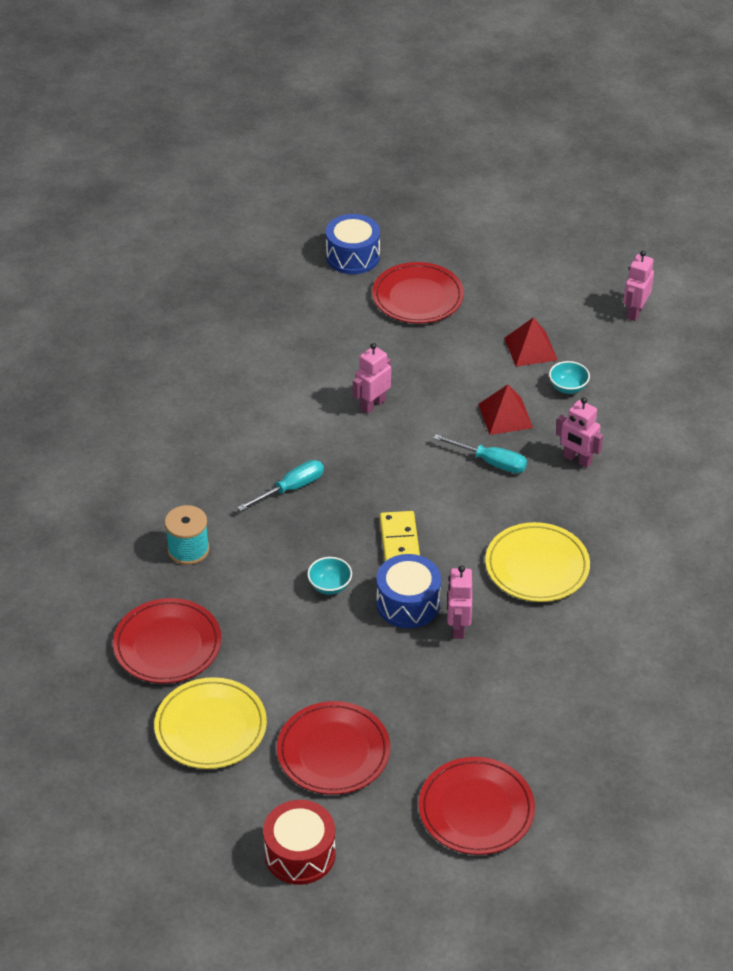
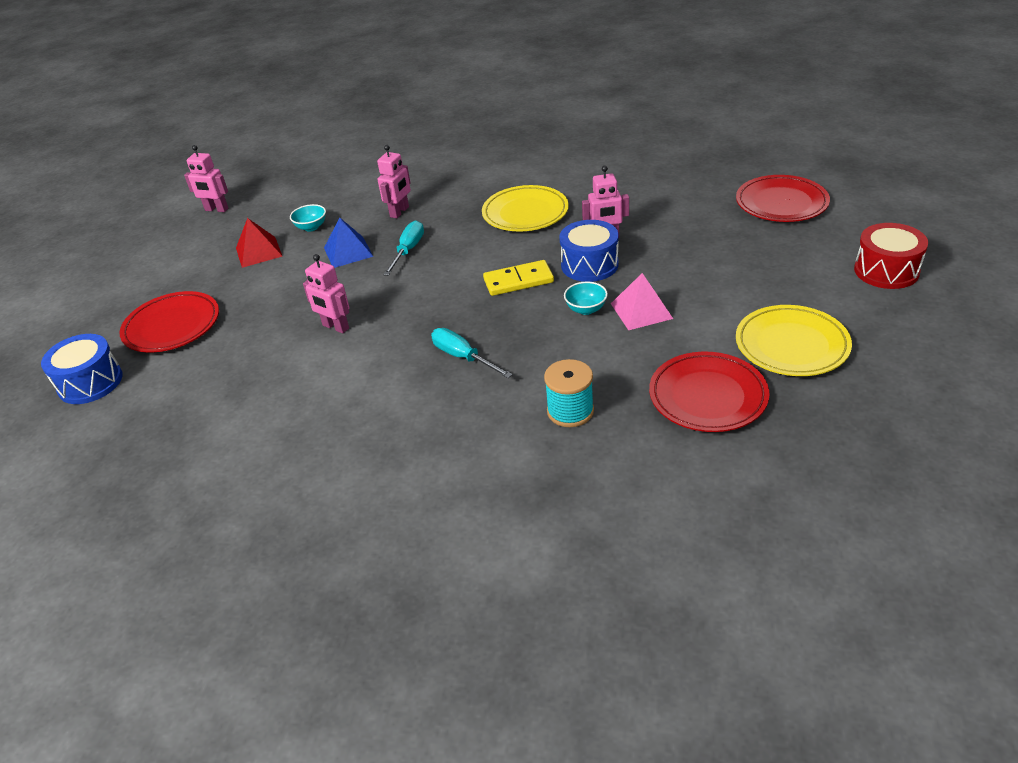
camera: 95 degrees left, 5 degrees down
(310, 627) = (641, 311): none -> pink pyramid
(333, 752) = (772, 273): red plate -> none
(505, 416) = (348, 252): red pyramid -> blue pyramid

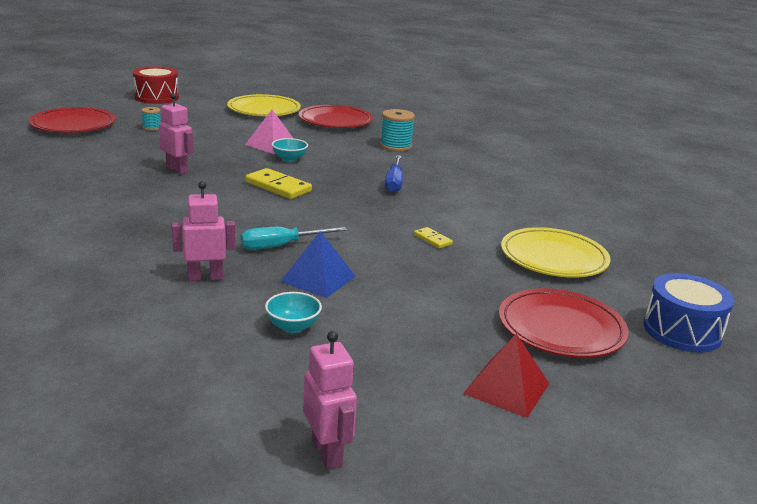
camera: 135 degrees left, 15 degrees down
(259, 252) = (383, 341): red pyramid -> red pyramid (506, 388)
(335, 327) = (433, 239): pink robot -> yellow domino
(463, 357) = (394, 183): turquoise screwdriver -> blue screwdriver
(525, 213) = (156, 209): yellow plate -> yellow plate (553, 258)
(589, 265) = (227, 168): blue drum -> none
(749, 246) = (152, 128): none -> turquoise spool

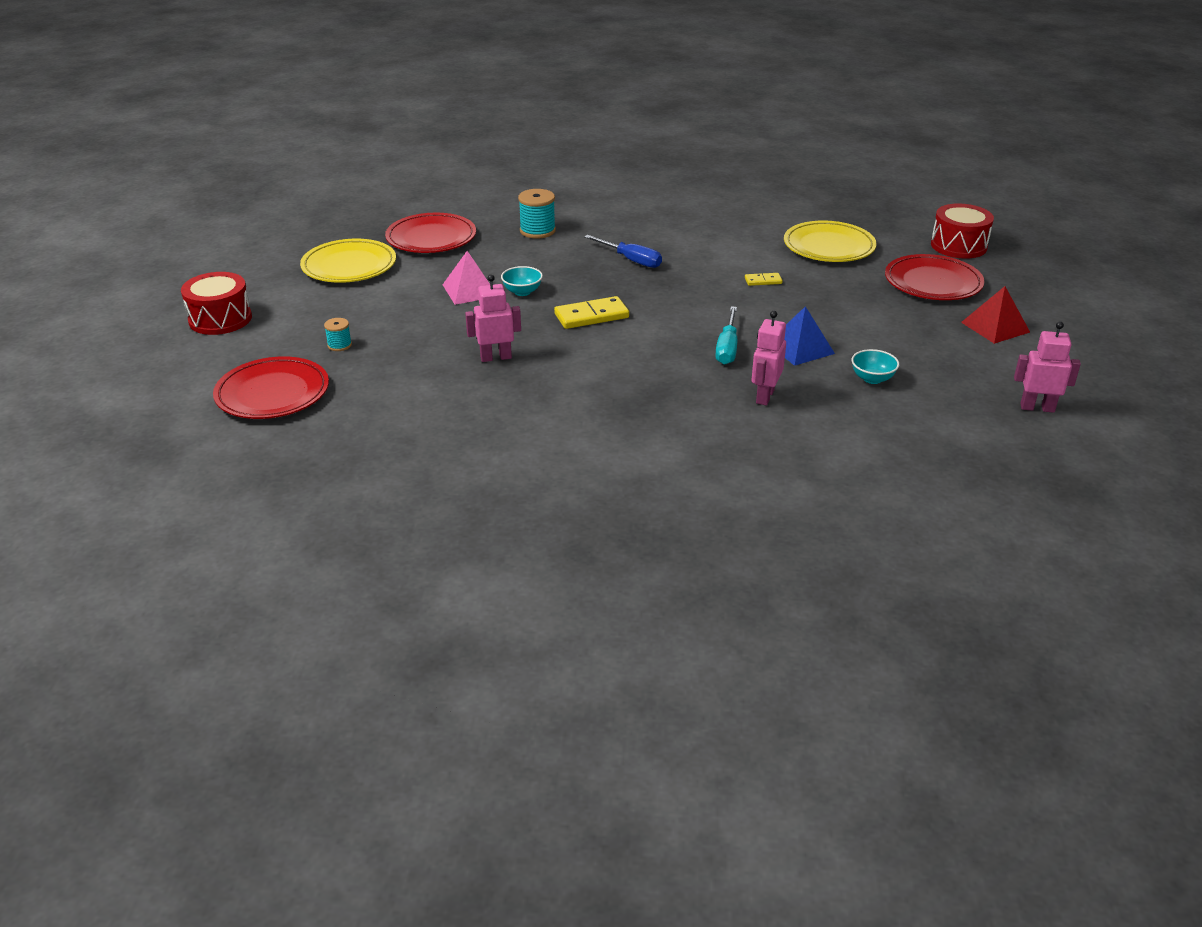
camera: 55 degrees left, 10 degrees up
(682, 331) = (958, 246): blue drum -> red drum

